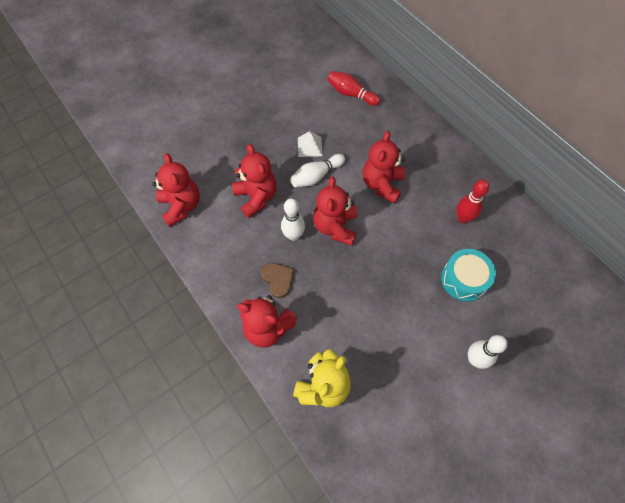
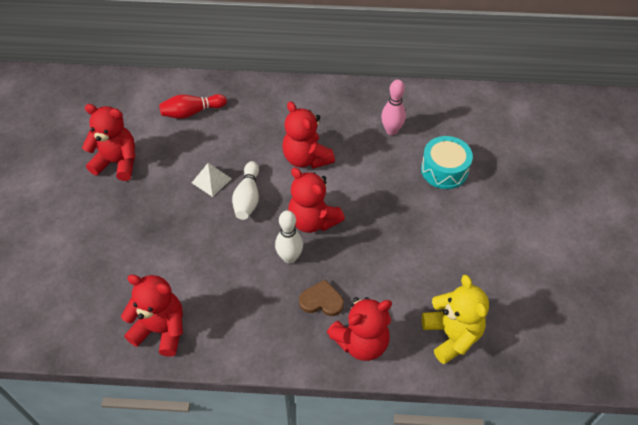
camera: 50 degrees left, 10 degrees down
(256, 197) = (219, 259): red teddy bear -> red teddy bear (117, 162)
(462, 218) = (391, 130): red bowling pin -> pink bowling pin
(474, 359) = (515, 214): white bowling pin -> none

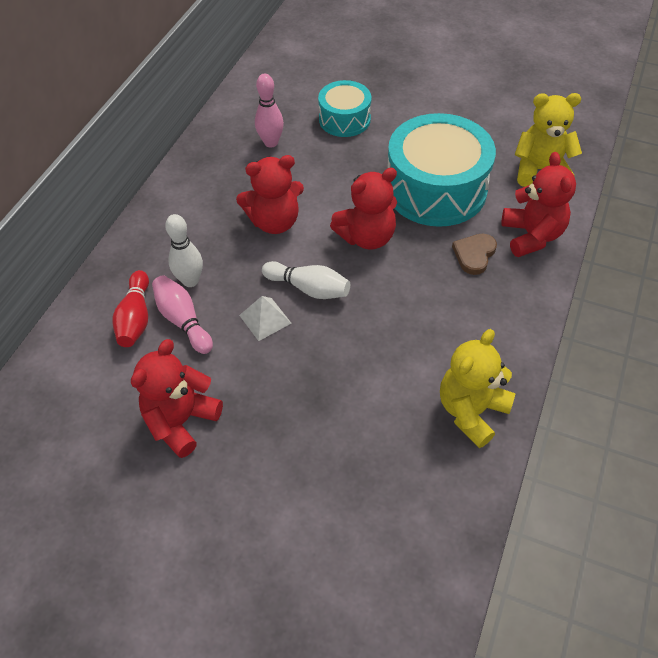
camera: 70 degrees left, 0 degrees up
(161, 330) = (471, 411): red teddy bear -> yellow teddy bear
(197, 137) = (183, 320): none -> pink bowling pin
(289, 257) = (410, 268): white bowling pin -> white bowling pin (190, 281)
(388, 256) = (436, 189): none -> turquoise drum

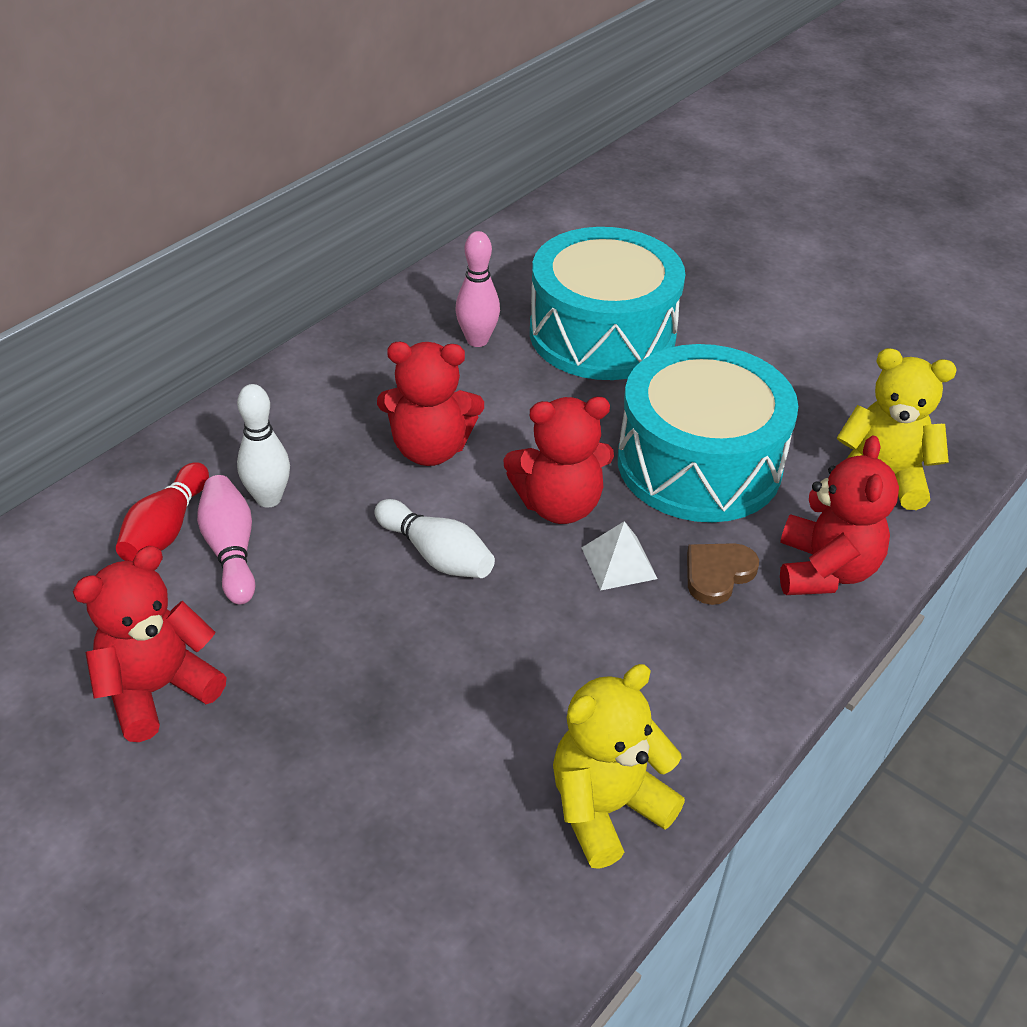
camera: 15 degrees right, 10 degrees down
(265, 319) = (350, 581): white pyramid -> white pyramid (619, 563)
(344, 119) = (602, 334): turquoise drum -> turquoise drum, size x1.79

